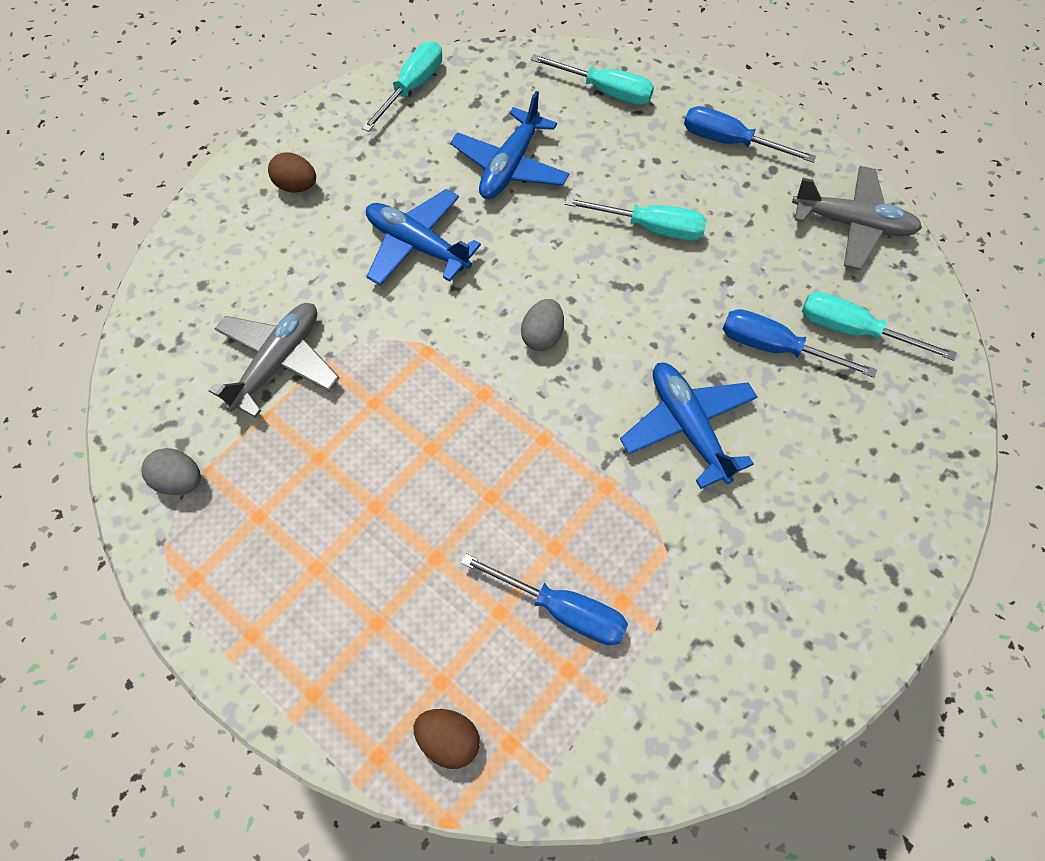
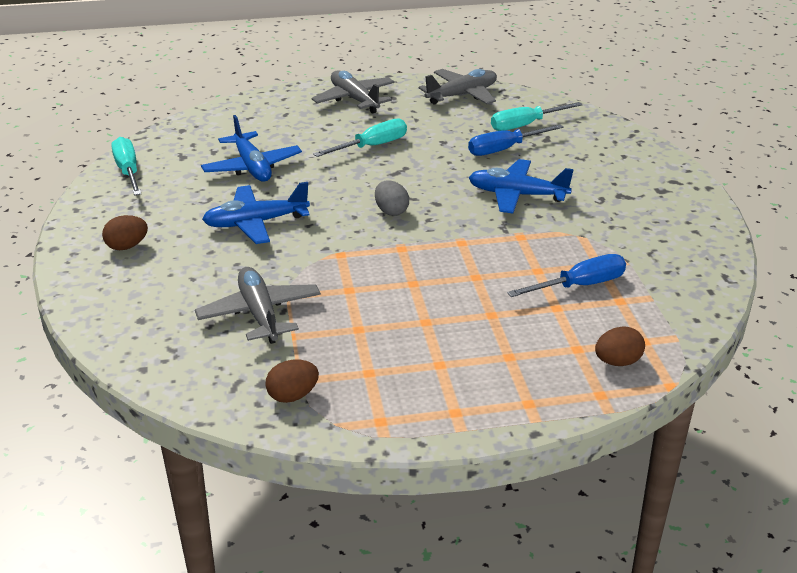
camera: 50 degrees left, 30 degrees down
(180, 480) = (293, 396): grey egg -> brown egg
(605, 91) = (253, 115): turquoise screwdriver -> none
(729, 142) = (354, 99): blue screwdriver -> grey plane

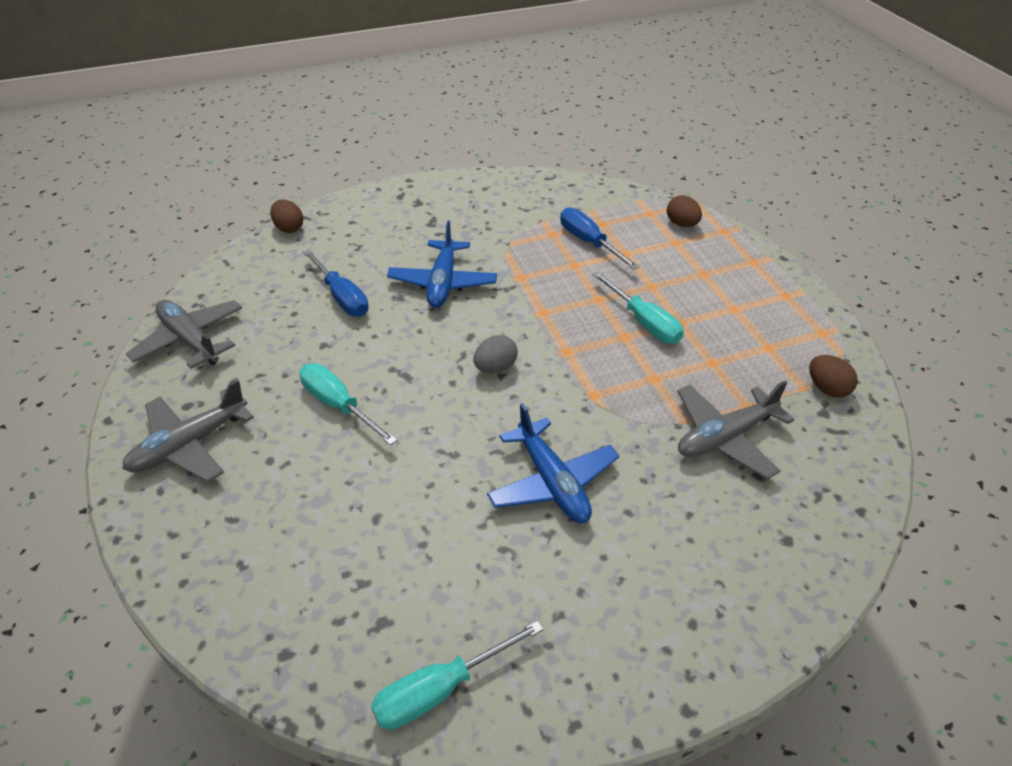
camera: 100 degrees left, 10 degrees up
(127, 246) = (650, 610): brown egg -> brown egg (289, 228)
(252, 167) = (407, 521): blue plane -> none
(525, 125) = (281, 285): turquoise screwdriver -> turquoise screwdriver (644, 322)

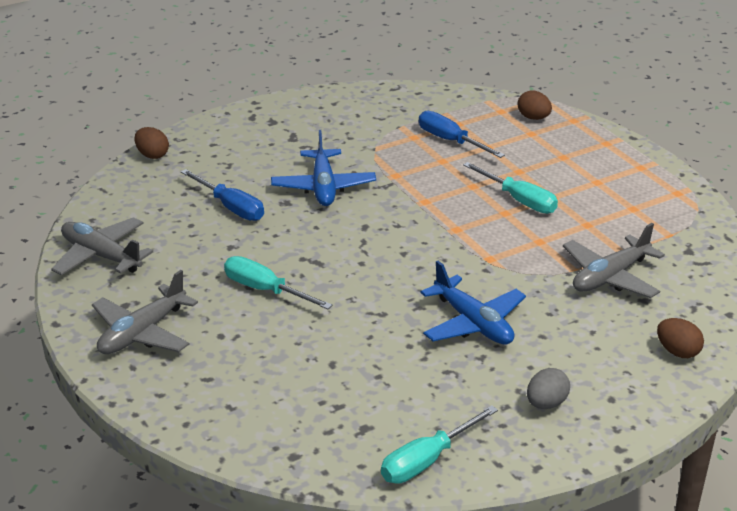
camera: 10 degrees left, 10 degrees down
(495, 368) = (396, 248): grey egg -> grey egg (546, 403)
(827, 389) = (688, 234): brown egg -> brown egg (677, 352)

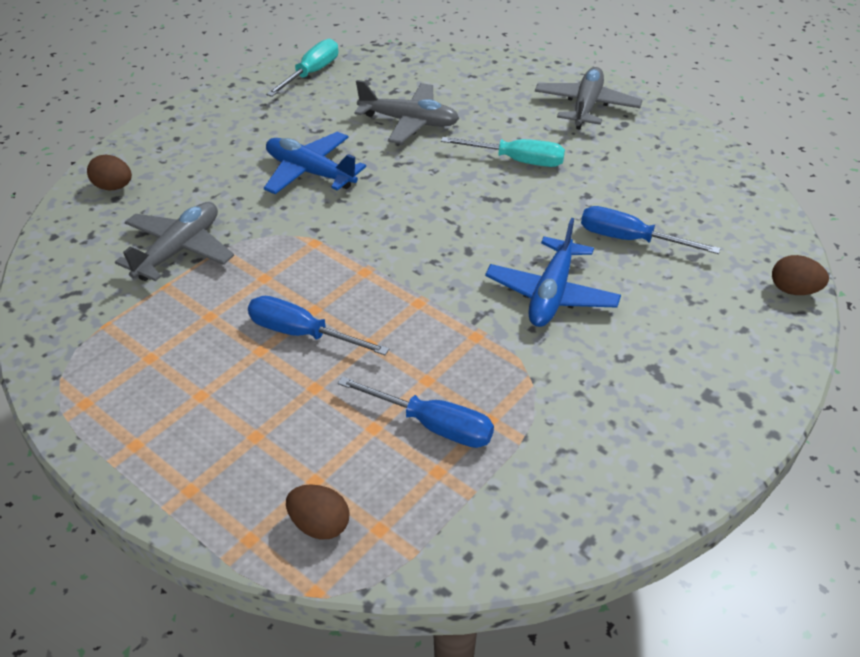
camera: 160 degrees right, 10 degrees up
(101, 256) = (695, 158): grey plane -> grey plane (409, 122)
(323, 187) = (551, 294): blue plane -> blue plane turned 135 degrees counterclockwise
(519, 200) = (302, 334): turquoise screwdriver -> blue screwdriver
(546, 403) = (230, 124): grey egg -> none

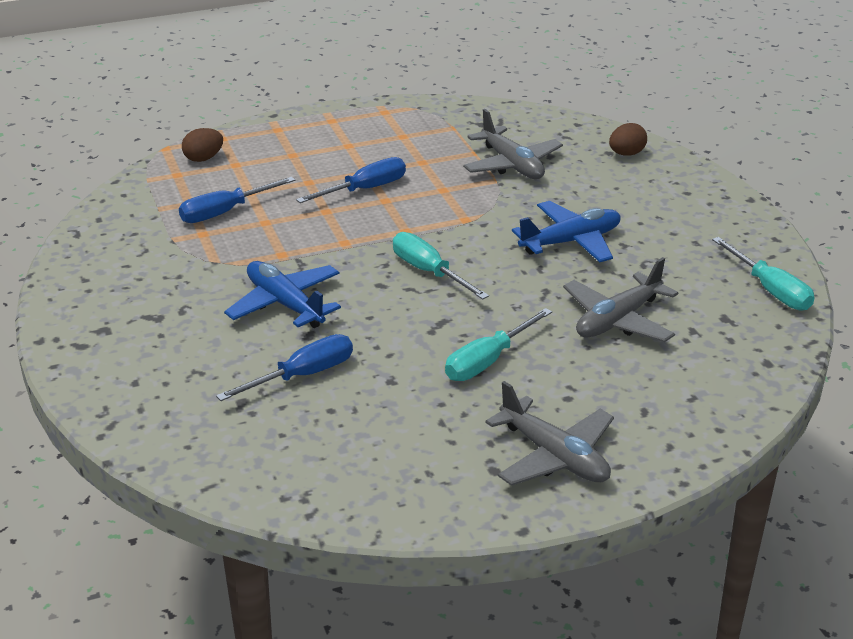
camera: 120 degrees right, 10 degrees down
(424, 231) = (429, 272): none -> turquoise screwdriver
(793, 290) = (136, 437): brown egg -> none

